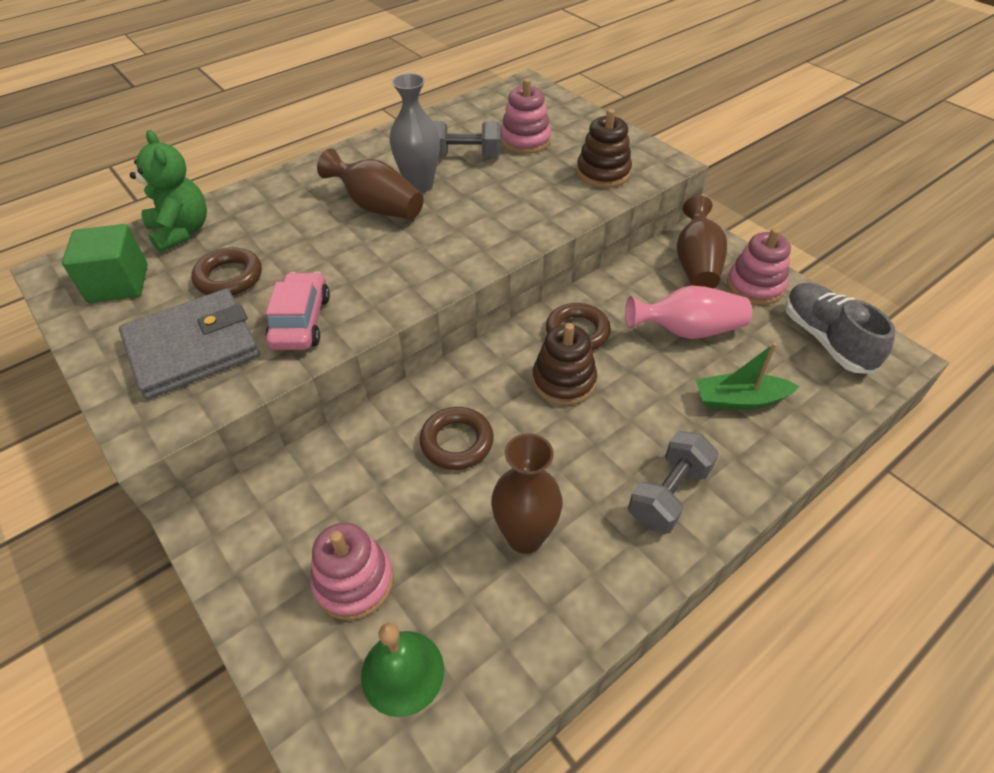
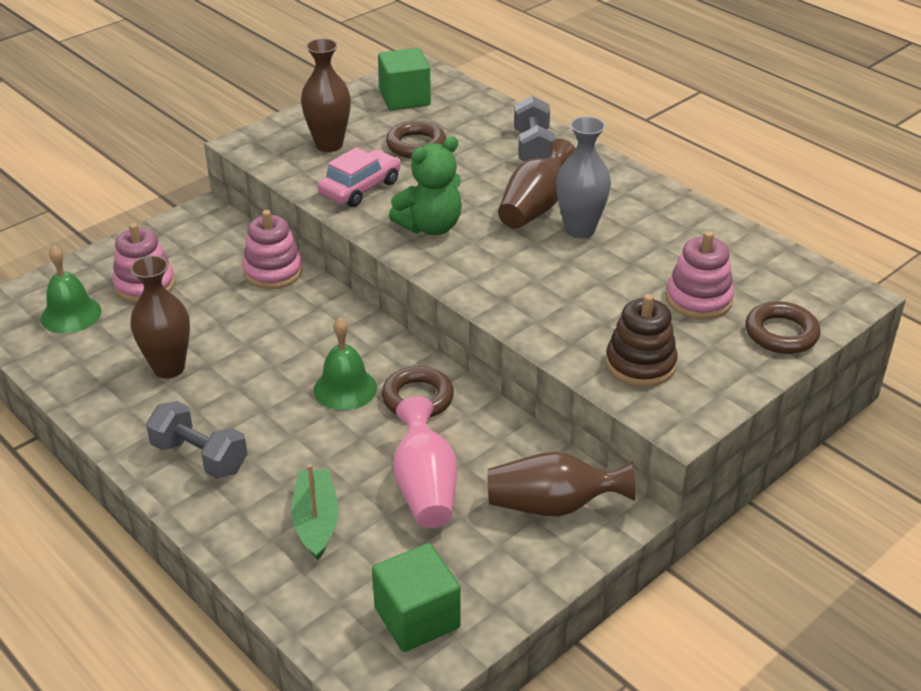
camera: 85 degrees right, 10 degrees down
(181, 231) = (478, 111): green teddy bear -> green teddy bear (430, 226)
(193, 348) = (329, 145): grey wallet -> brown vase
(301, 321) = (360, 188): pink car -> pink car turned 45 degrees counterclockwise
(457, 442) = (272, 324): brown ring -> brown ring (781, 333)
(465, 156) = (648, 256): grey dumbbell -> grey dumbbell (533, 148)
(563, 381) = (345, 388): brown stacking toy -> green bell
(755, 286) = (515, 560): pink stacking toy -> pink stacking toy (273, 272)
(825, 339) = (417, 618): grey shoe -> green cube

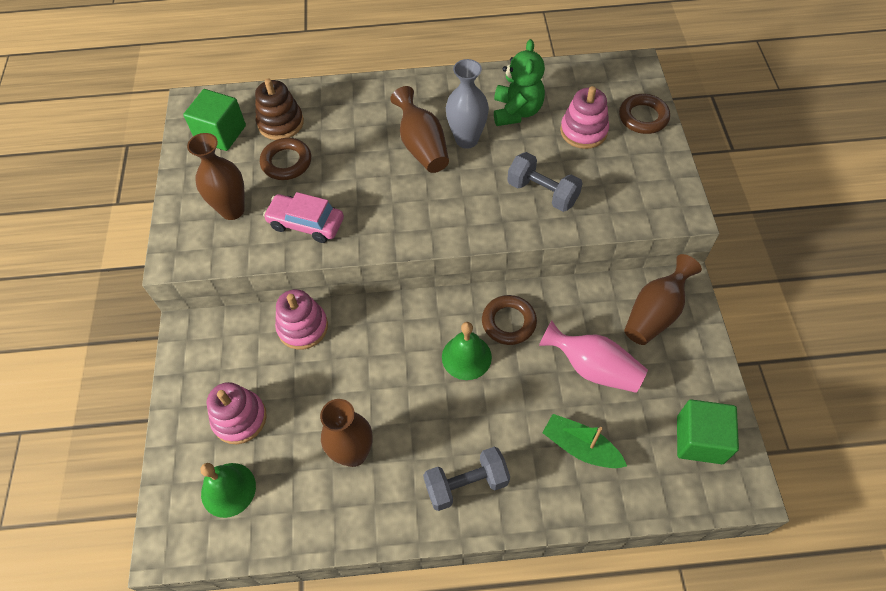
camera: 50 degrees left, 20 degrees up
(360, 188) = (306, 223): pink car -> pink car turned 60 degrees counterclockwise
(430, 226) = (390, 212): green teddy bear -> green teddy bear (516, 111)
(533, 148) = (356, 105): grey dumbbell -> grey dumbbell (542, 192)
(640, 364) = (620, 196): brown stacking toy -> brown stacking toy (281, 123)

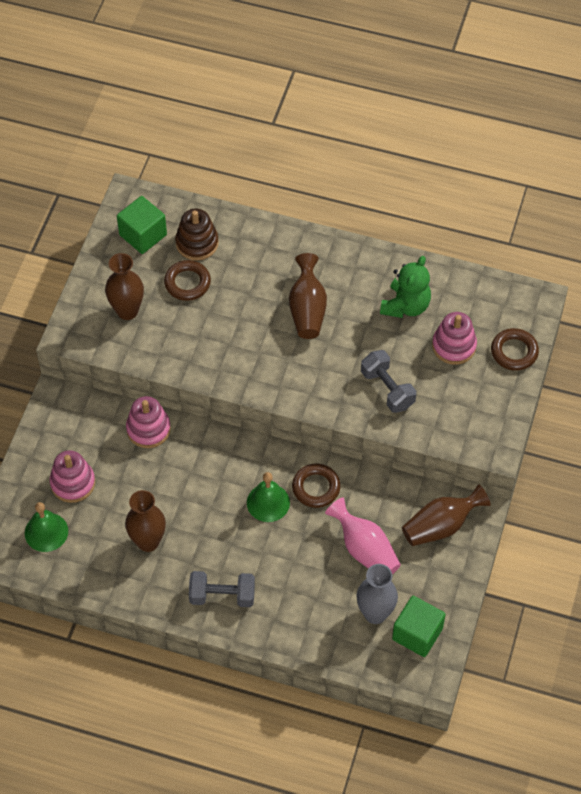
camera: 20 degrees right, 0 degrees up
(306, 223) = (181, 345): pink car -> none
(466, 140) = (348, 317): grey vase -> grey vase (375, 613)
(580, 447) = (322, 604): green boat -> none

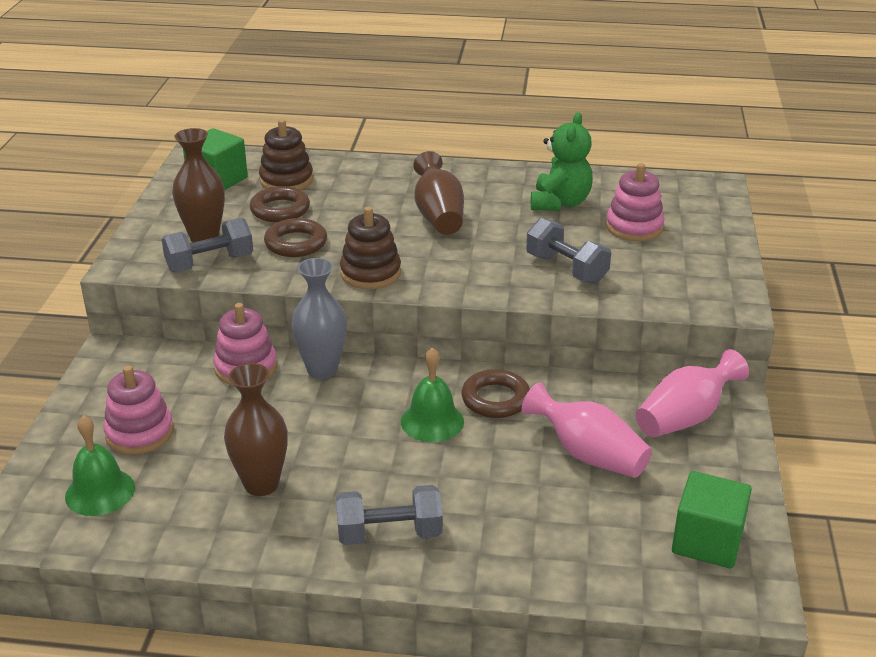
camera: 10 degrees left, 25 degrees down
(129, 343) = (210, 263): none -> grey dumbbell
(243, 372) = (370, 273): none -> brown stacking toy
(375, 613) = (633, 525): grey vase -> grey vase (322, 370)
(440, 526) = (685, 417): brown vase -> pink vase
(514, 352) = (711, 225): brown ring -> brown ring (296, 243)

